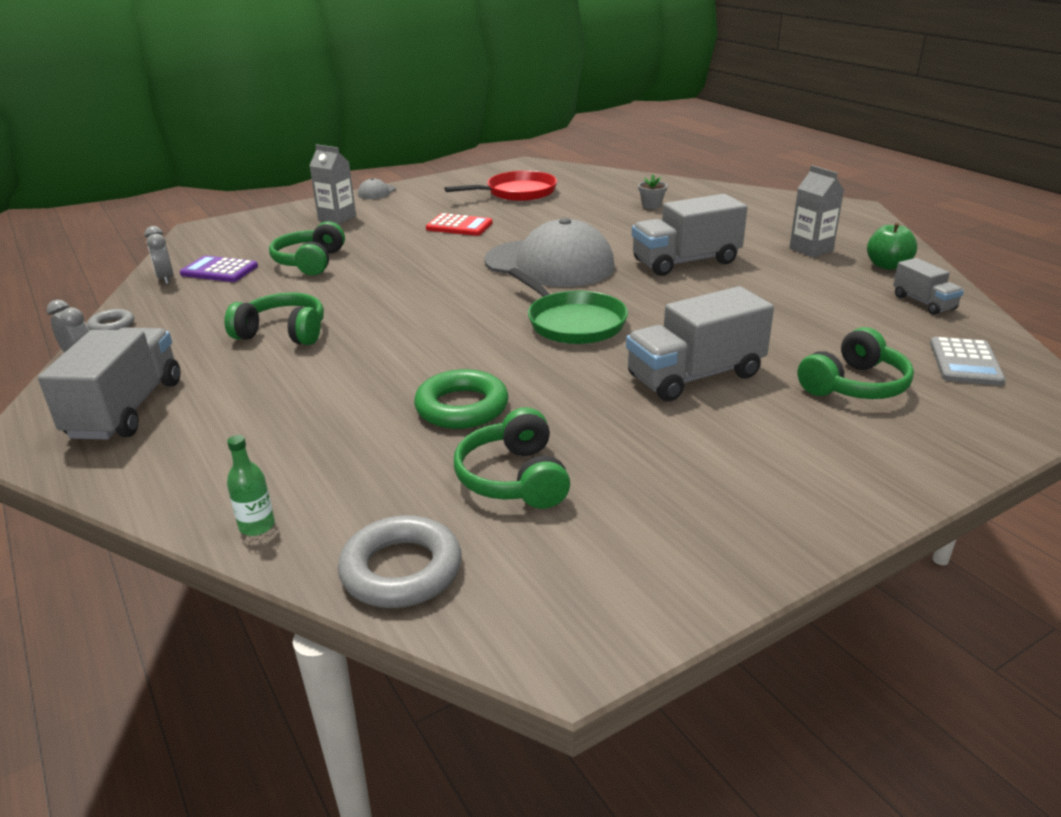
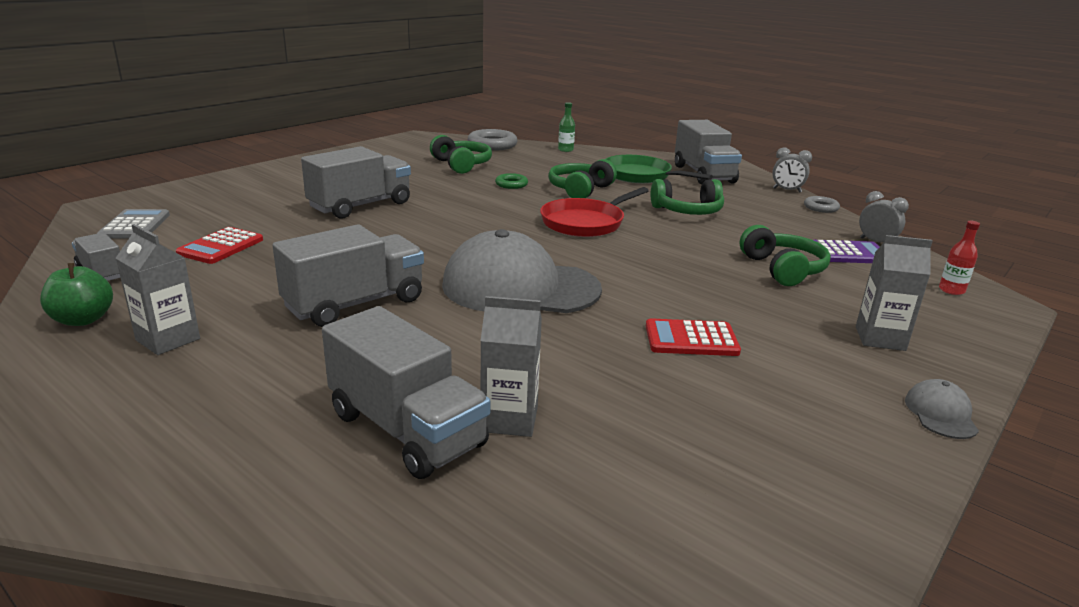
camera: 160 degrees right, 5 degrees down
(213, 238) = (951, 290): none -> red bottle
(462, 407) = (511, 184): green ring -> green ring, size x0.56
(517, 192) = (689, 445): red pan -> red pan (585, 223)
(572, 322) = (464, 232): green pan -> green pan (640, 176)
(598, 205) = (509, 419): none -> grey carton
(651, 205) = (406, 430): grey flower pot -> grey truck
(834, 323) = (221, 247): none -> red calculator
(854, 385) = (243, 207): green headphones -> green headphones (580, 190)

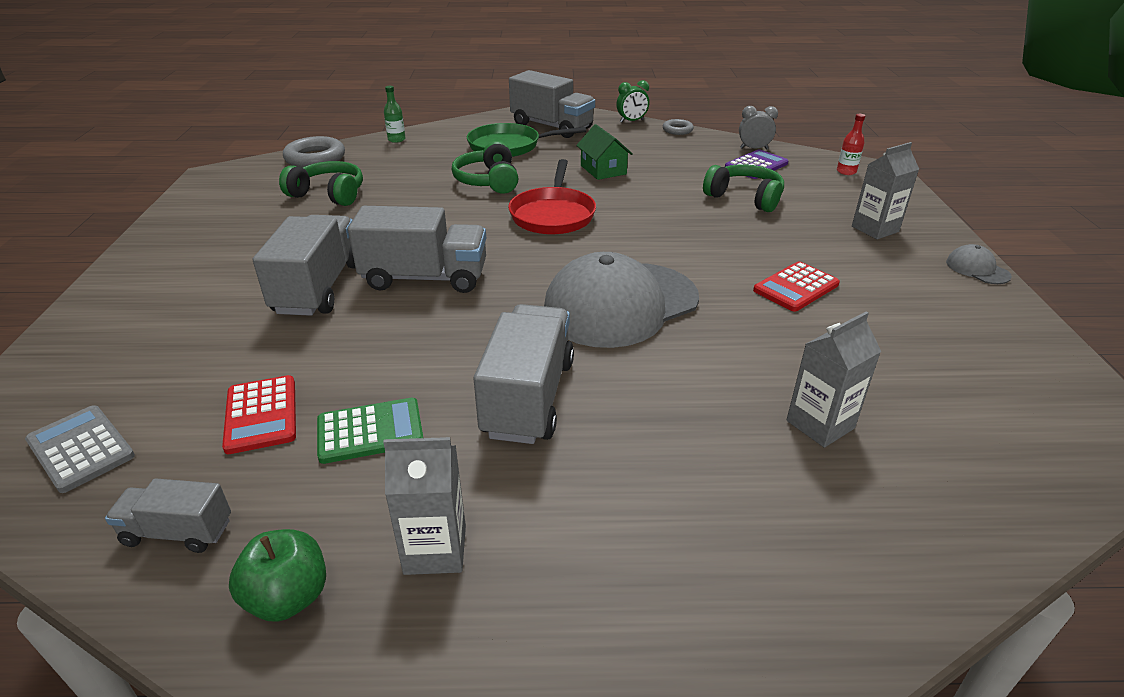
camera: 40 degrees left, 10 degrees up
(248, 277) = (370, 431): none -> green calculator
(406, 430) = (783, 482): grey truck -> grey truck (425, 278)
(511, 184) = (419, 199): green ring -> none
(687, 211) = (603, 170): green headphones -> green house
(787, 190) = (631, 121): grey clock -> green clock

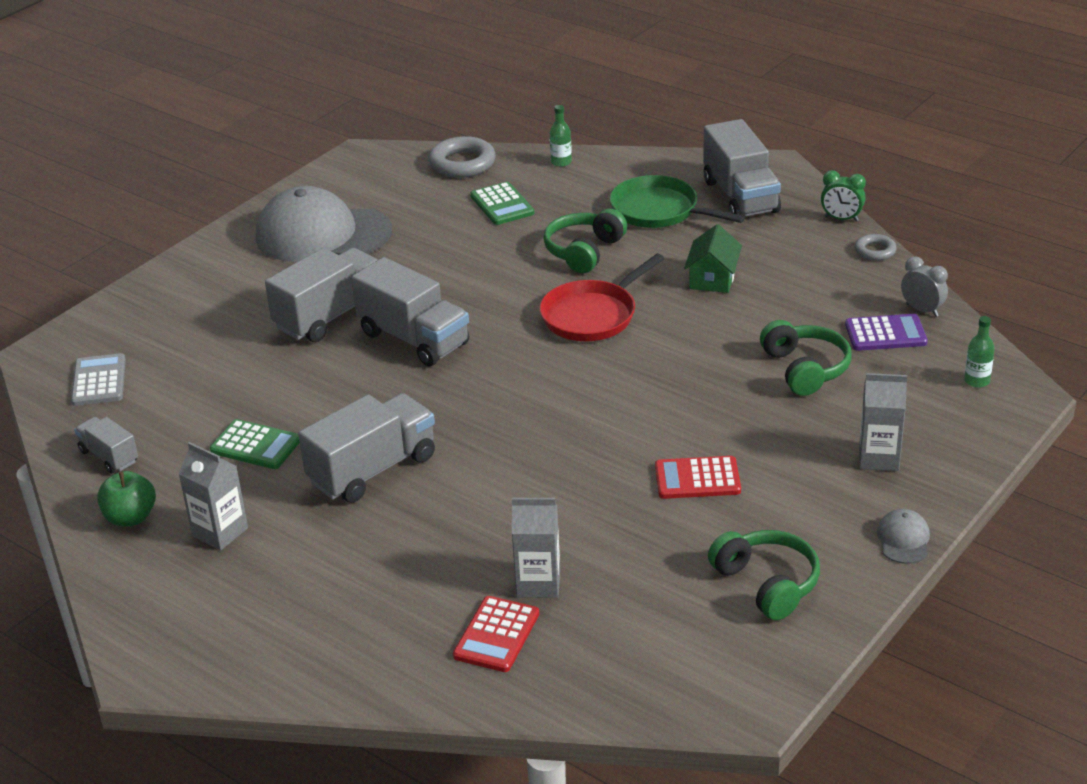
camera: 40 degrees right, 0 degrees up
(261, 415) = (207, 404): red calculator -> red calculator (497, 635)
(328, 194) = (430, 216): green headphones -> green headphones (767, 584)
(383, 172) = (502, 204): none -> green calculator
(620, 304) = (530, 428): grey cap -> grey cap (322, 234)
(846, 171) = (977, 381): red bottle -> green bottle

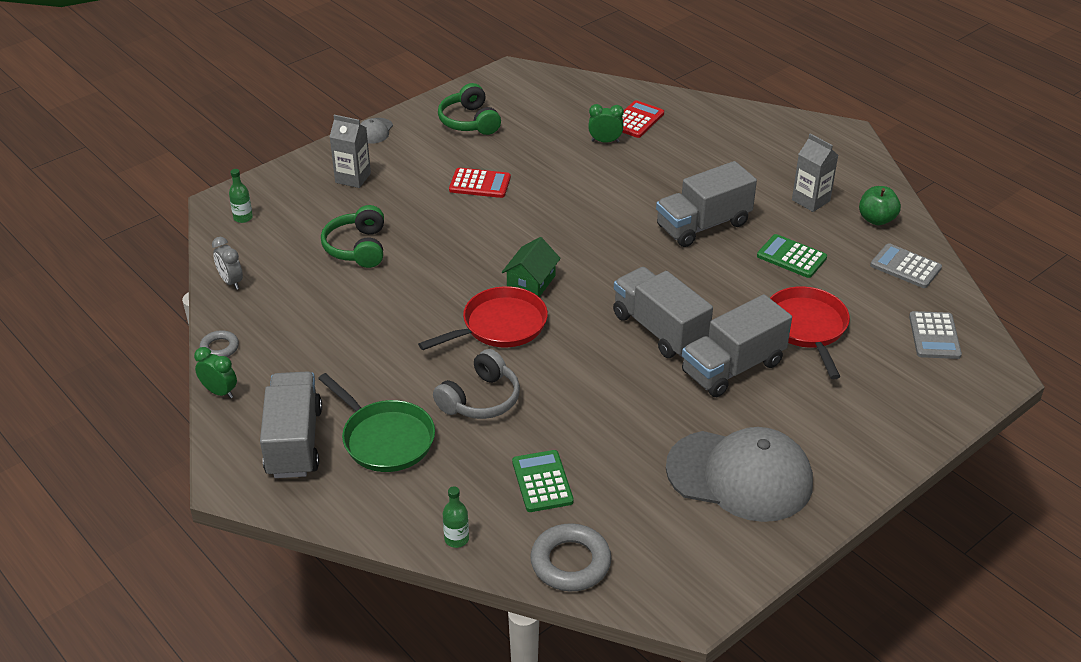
camera: 170 degrees left, 5 degrees up
(109, 456) = (905, 267): grey truck -> grey calculator
(245, 367) = (807, 328): none -> red pan
(538, 583) = (605, 141): grey carton -> green clock
(584, 251) = (480, 399): green headphones -> grey headphones
(712, 278) = (379, 345): green house -> green house (531, 282)
(885, 334) = (276, 266): purple calculator -> none

